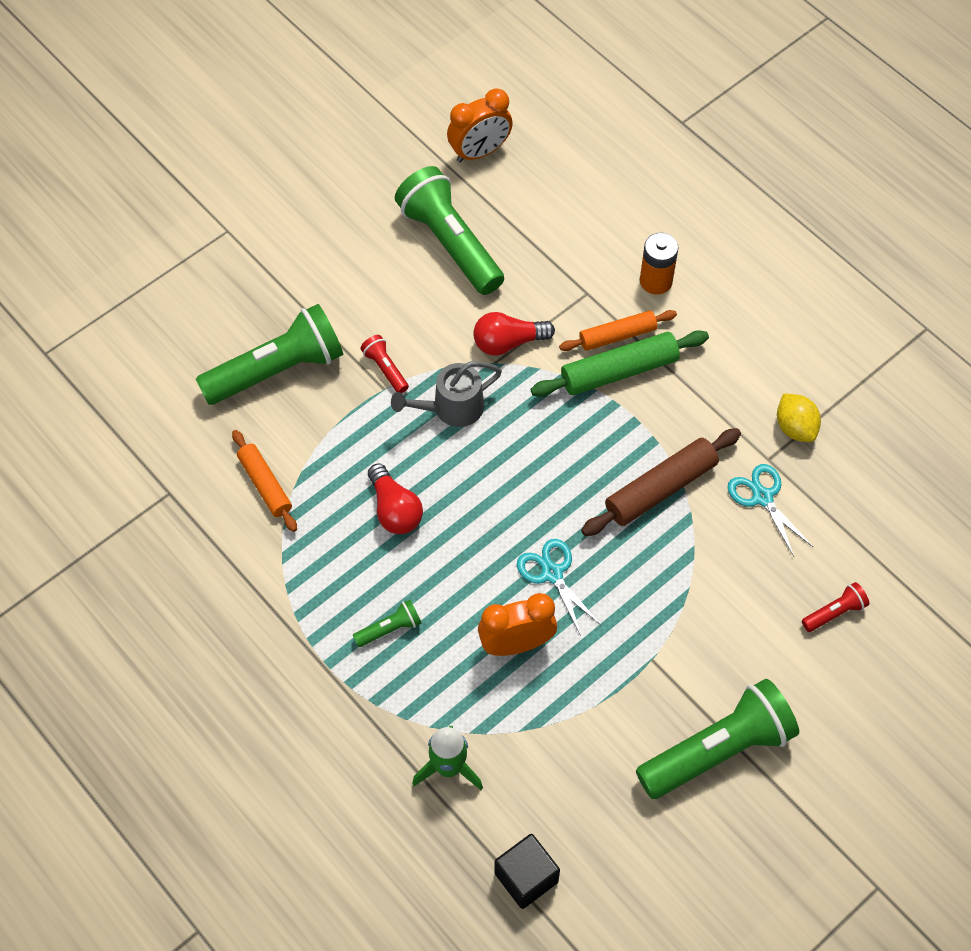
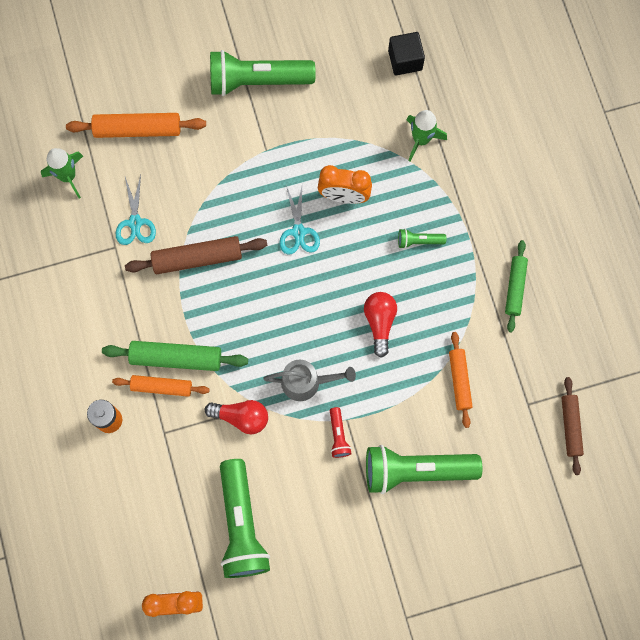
camera: 155 degrees left, 15 degrees up
(106, 490) = (570, 426): none -> brown rolling pin
(237, 624) = (515, 287): none -> green rolling pin
(795, 428) = (83, 261): yellow lemon -> none
(834, 612) = (137, 129): red flashlight -> orange rolling pin
(881, 516) = (68, 176): none -> green rocket

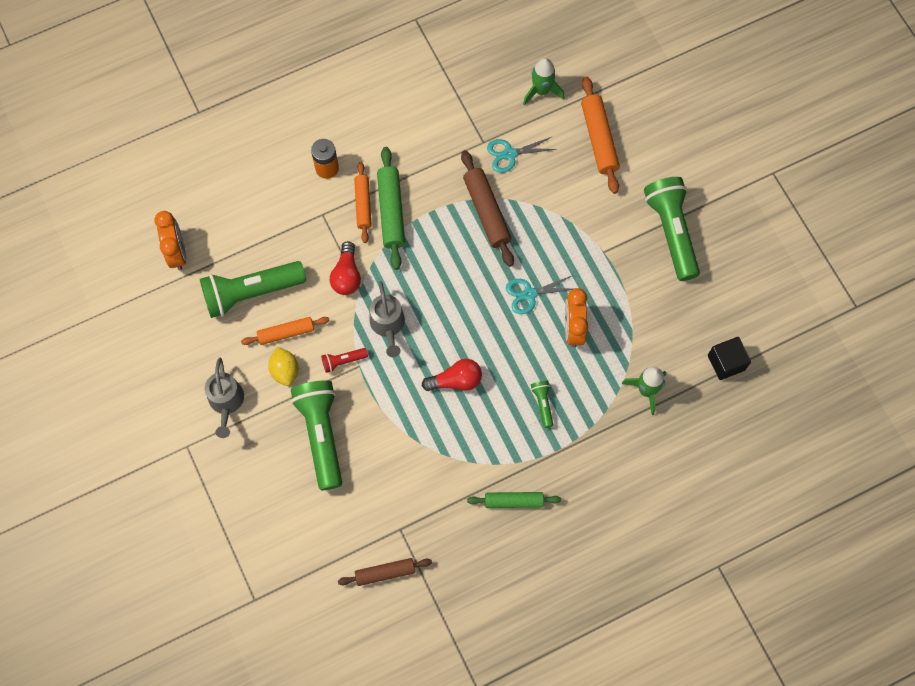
camera: 80 degrees right, 5 degrees down
(338, 499) = (285, 370): none -> yellow lemon
(364, 568) = (226, 402): none -> grey watering can
(459, 380) = (412, 462): orange rolling pin -> orange rolling pin (286, 333)

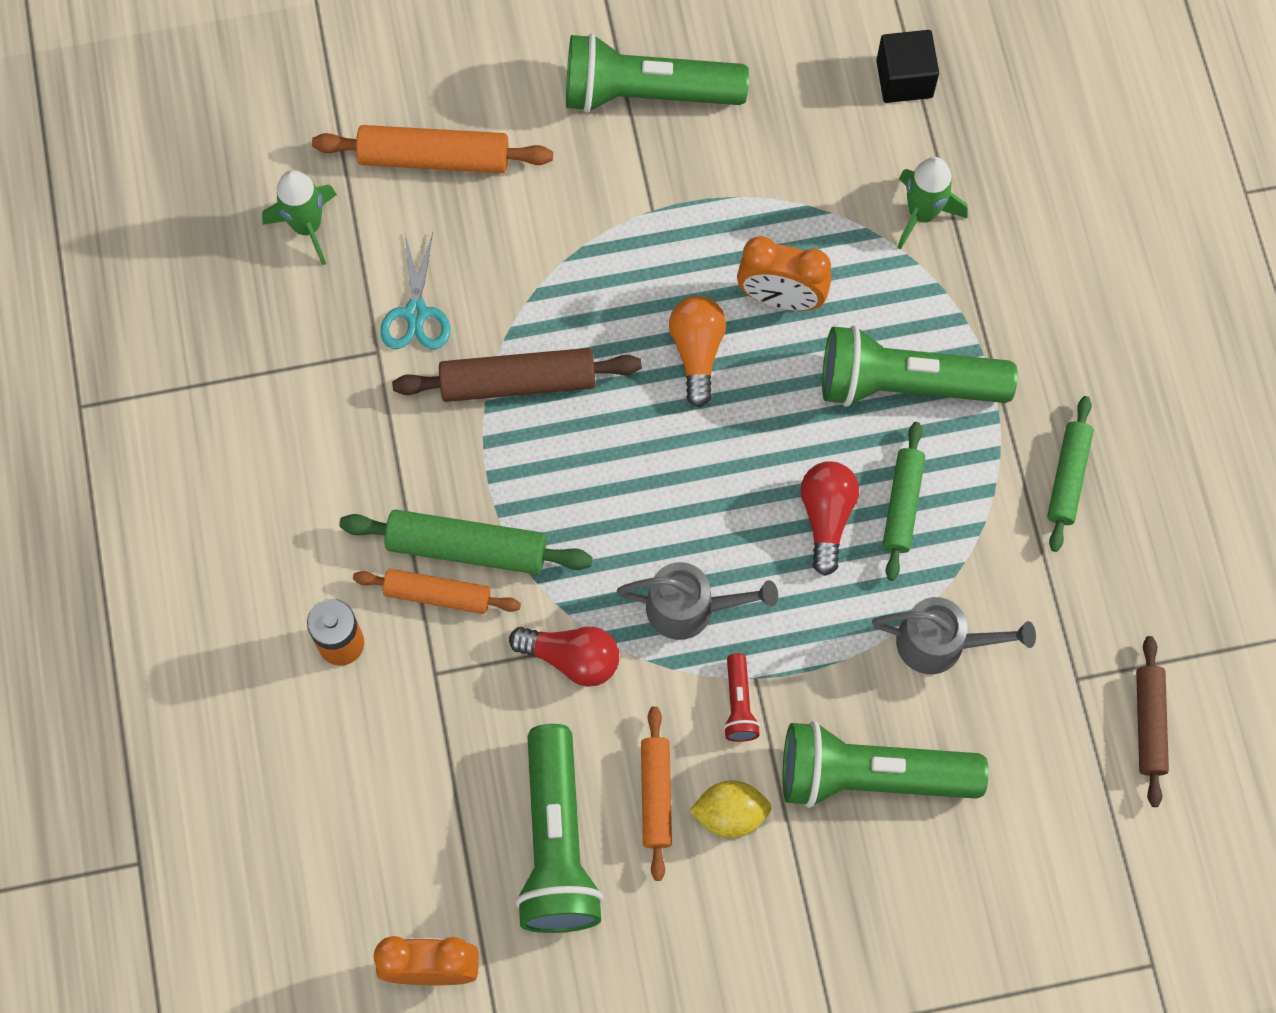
camera: 75 degrees left, 0 degrees up
(226, 402) = (765, 937): grey watering can -> grey watering can (941, 643)
(473, 417) = (902, 504): none -> green rolling pin
(529, 294) = (697, 352): turquoise scissors -> orange light bulb
(542, 404) = (905, 384): green flashlight -> green flashlight, size x2.29

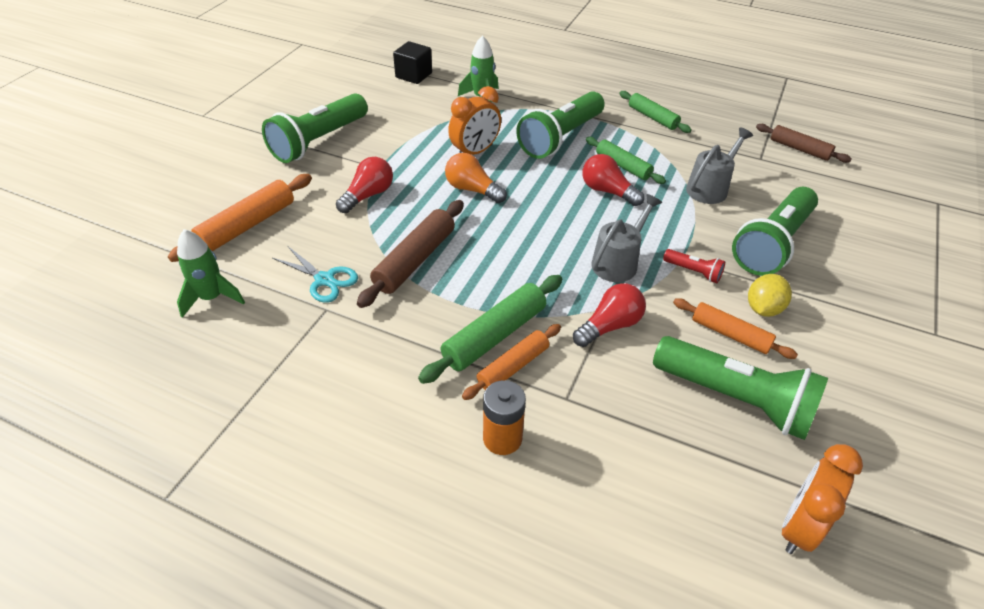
camera: 55 degrees left, 25 degrees down
(589, 241) = (368, 195): none -> red light bulb

